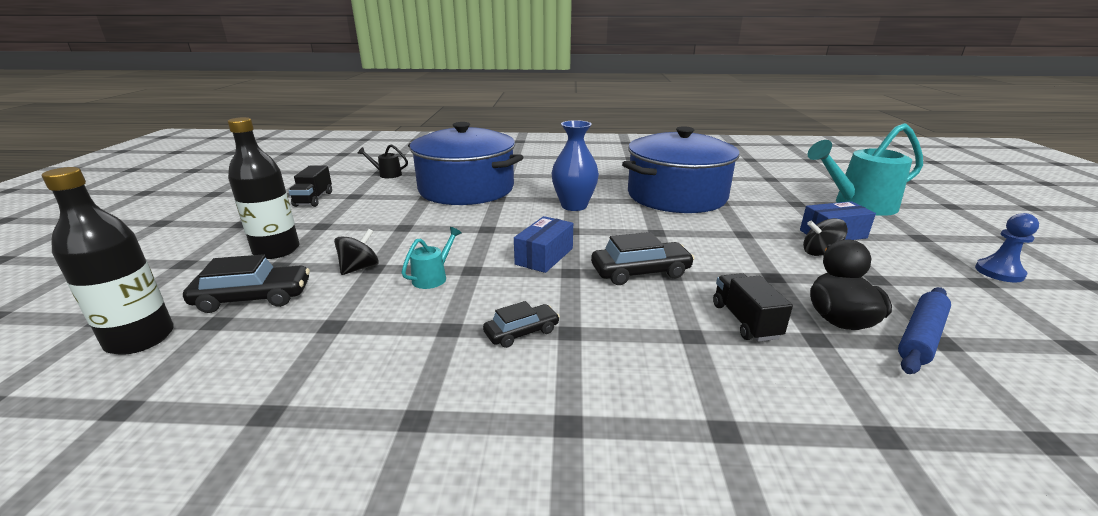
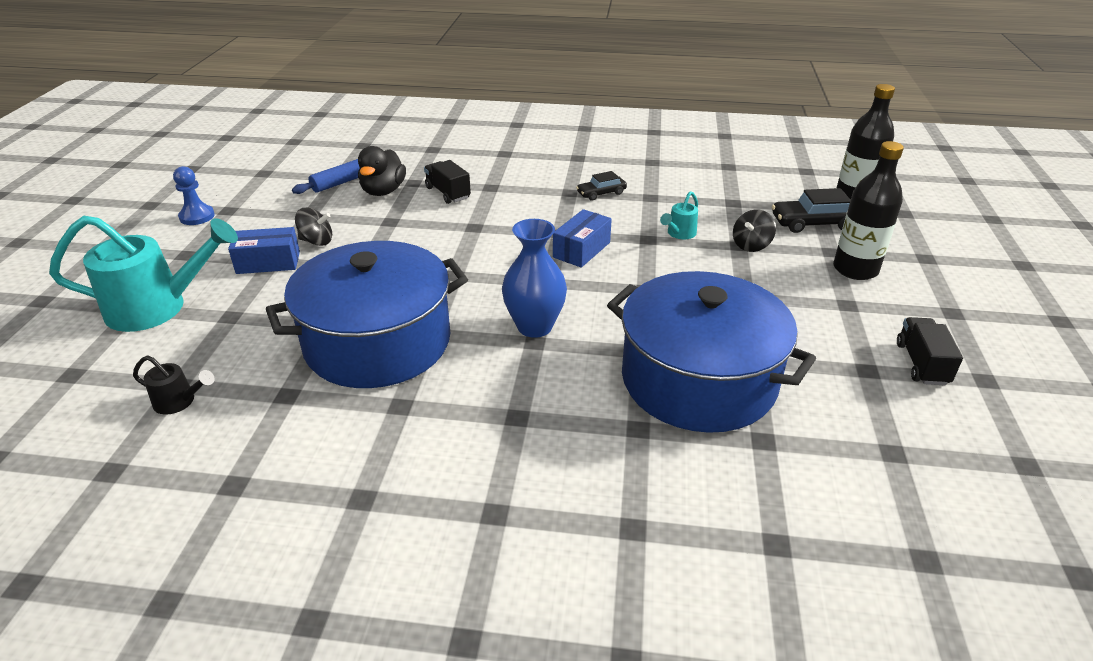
camera: 175 degrees left, 10 degrees up
(387, 174) = (872, 444): black watering can -> black watering can (179, 402)
(640, 272) = (499, 230): black car -> none
(745, 321) = (448, 193): black truck -> black truck turned 150 degrees clockwise

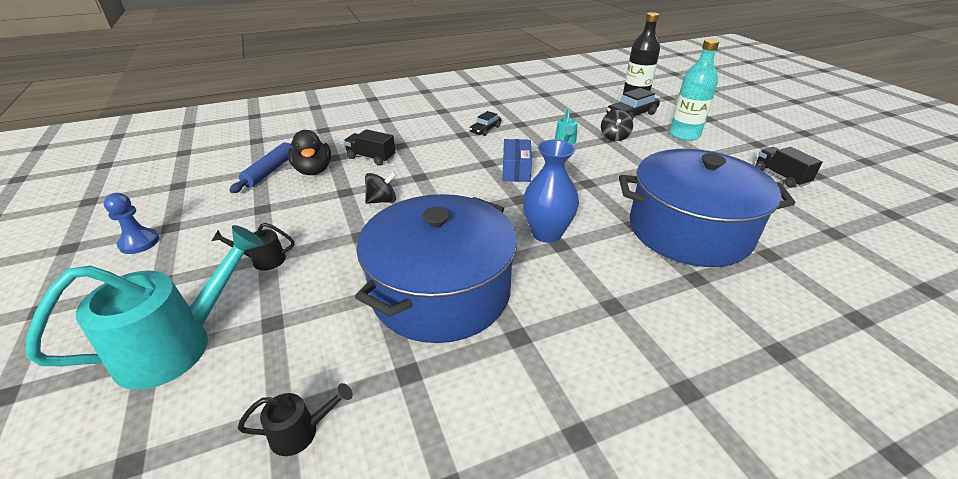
camera: 30 degrees left, 0 degrees up
(268, 262) = (263, 260): blue box -> black watering can
(316, 241) = (293, 227): black spinning top -> black spinning top (382, 201)
(855, 269) = (684, 134): black bottle -> turquoise bottle

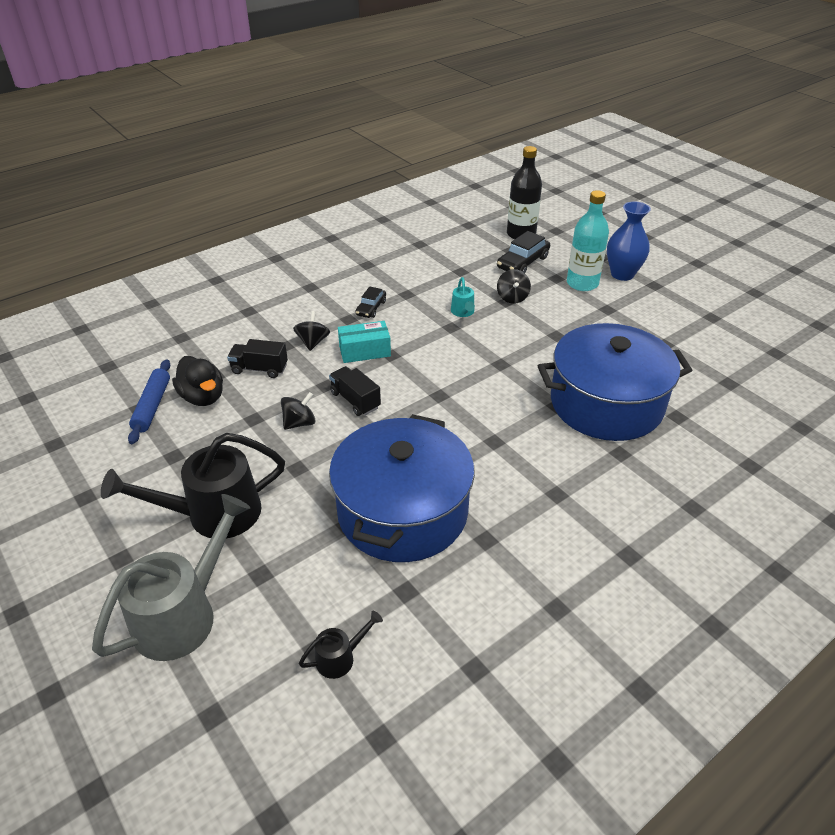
camera: 15 degrees left, 5 degrees up
(139, 242) = (64, 521): blue pawn -> none
(178, 345) = (184, 613): turquoise watering can -> grey watering can
(263, 260) = (212, 514): black watering can -> black watering can, size x2.21
(425, 146) = (313, 342): none -> black spinning top
(466, 157) = (364, 351): none -> turquoise box
(516, 170) = (424, 359): blue box -> none
(546, 233) = (478, 431): blue vase -> blue vase (622, 274)
(780, 176) = (679, 325): black truck -> black truck (355, 400)

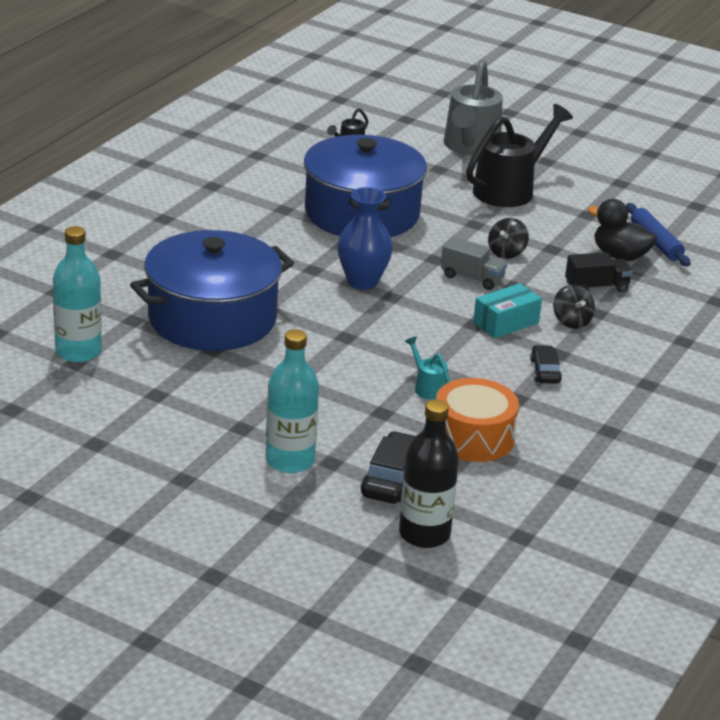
camera: 155 degrees right, 10 degrees down
(355, 400) = (472, 278): black truck -> grey truck
(456, 276) = (473, 437): none -> orange drum
(512, 297) = (377, 420): black spinning top -> none
(622, 274) = (235, 488): blue vase -> blue vase (362, 281)
(726, 393) = (78, 351): none -> turquoise bottle

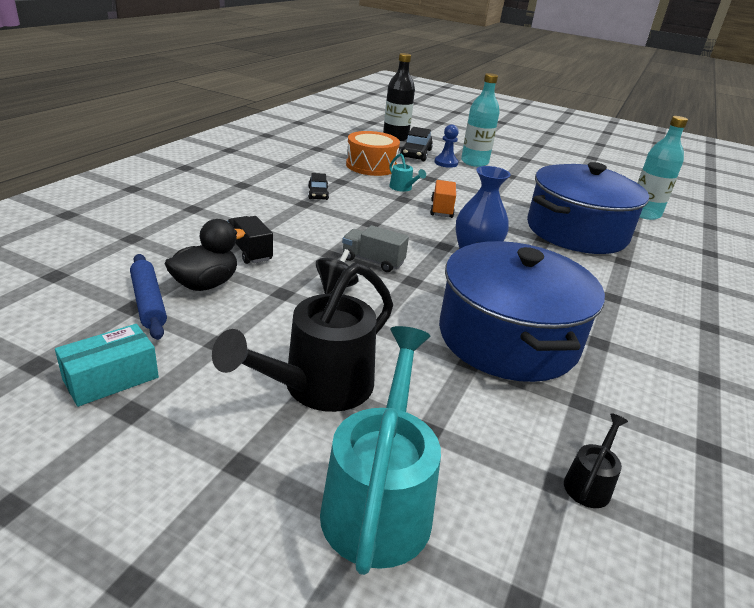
camera: 175 degrees right, 0 degrees up
(344, 454) = (446, 163): none -> blue pawn
(380, 349) = (441, 209): none -> orange truck
(470, 147) = (380, 499): grey watering can -> turquoise watering can
(506, 323) = (344, 224): turquoise box -> turquoise box (111, 378)
(571, 321) = (286, 224): black spinning top -> none
(596, 287) = (249, 251): black truck -> black truck turned 75 degrees clockwise
(620, 256) = (206, 284): black duck -> black duck turned 75 degrees counterclockwise

